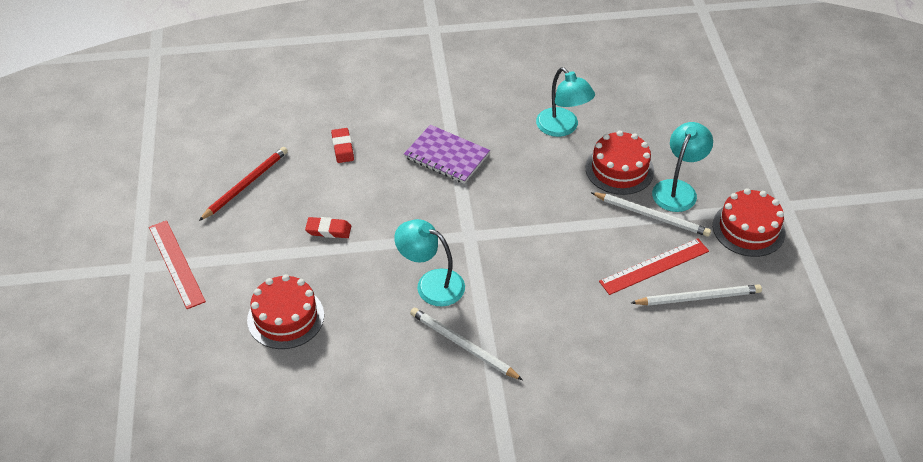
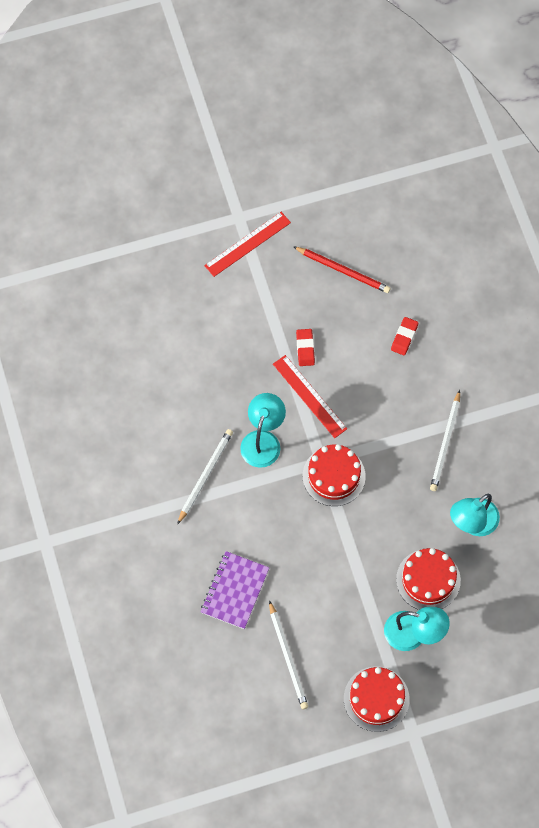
camera: 80 degrees right, 20 degrees up
(285, 317) = (209, 339): red cake -> red cake (334, 476)
(342, 148) = (404, 337): red eraser -> red eraser turned 45 degrees counterclockwise
(446, 156) = (413, 427): purple notebook -> purple notebook (235, 591)
(652, 216) = (375, 613): white pencil -> white pencil (445, 443)
(654, 266) = (316, 618): red ruler -> red ruler (309, 396)

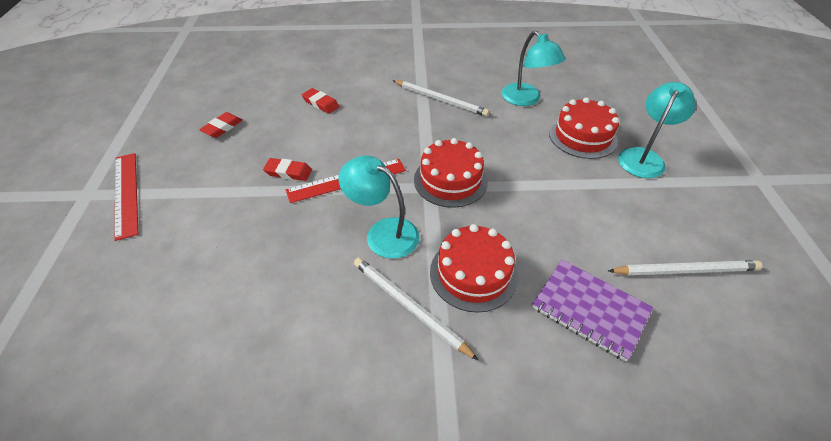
camera: 75 degrees left, 20 degrees down
(343, 271) = (222, 127): red pencil -> red eraser
(376, 699) = (726, 200): red cake -> red cake (473, 273)

